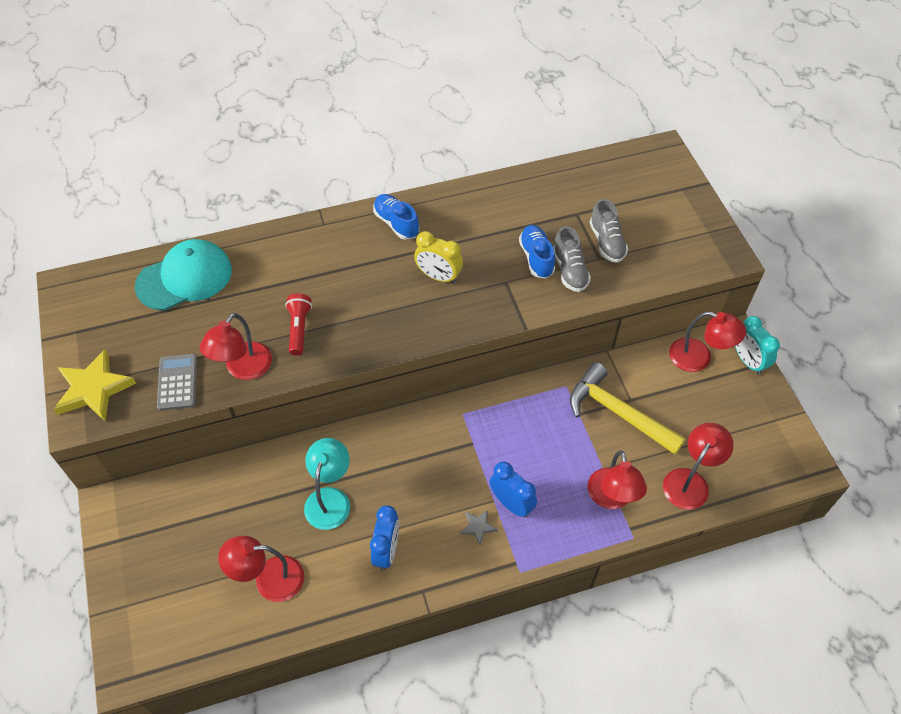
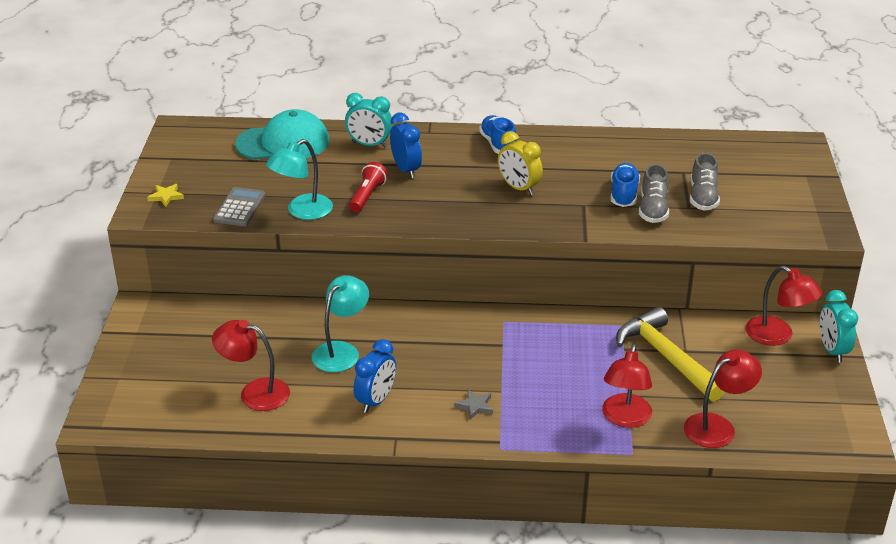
camera: 20 degrees right, 20 degrees down
(94, 389) = (166, 196): yellow star -> yellow star, size x0.47
(243, 369) = (302, 211): red lamp -> turquoise lamp
(272, 257) = (369, 144): none -> turquoise clock
(511, 503) = (518, 397): blue clock -> blue clock (406, 170)

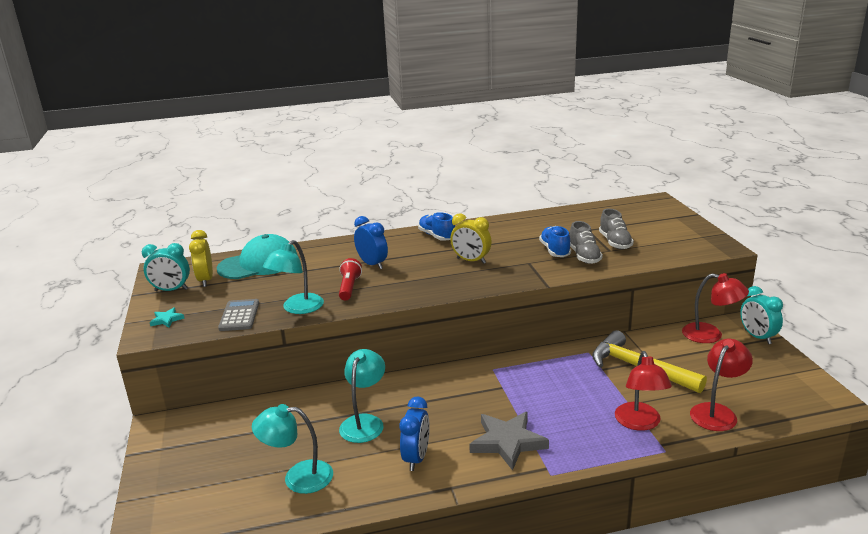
camera: 15 degrees left, 10 degrees down
(166, 196) = (167, 320): yellow star -> turquoise star
(220, 153) = (205, 280): none -> yellow clock
(255, 392) = (298, 477): red lamp -> turquoise lamp
(369, 144) = (333, 253): turquoise clock -> turquoise clock (171, 290)
(475, 406) = (507, 442): grey star -> grey star, size x2.12

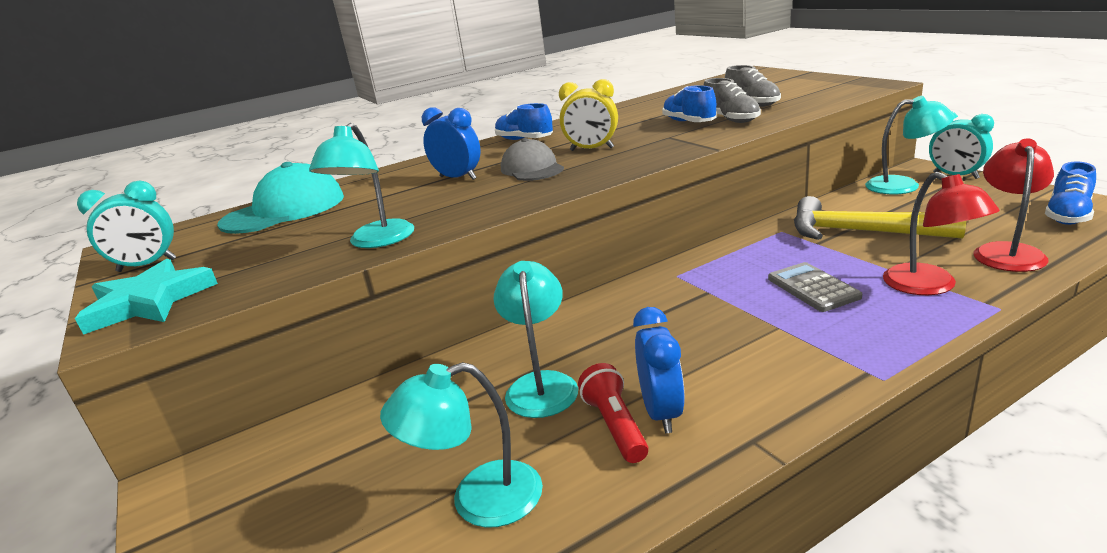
camera: 15 degrees left, 0 degrees up
(167, 320) = (149, 301): turquoise star -> turquoise star, size x2.12
(205, 280) = (204, 243): yellow clock -> none
(239, 316) = (281, 269): grey calculator -> grey calculator (813, 288)
(349, 287) = (442, 204): red flashlight -> red flashlight (615, 425)
(421, 269) = (532, 169): none -> grey cap
(507, 442) = (779, 354): grey star -> none
(710, 335) = (903, 185): red lamp -> turquoise lamp
(793, 395) = (1067, 215): none -> blue shoe

